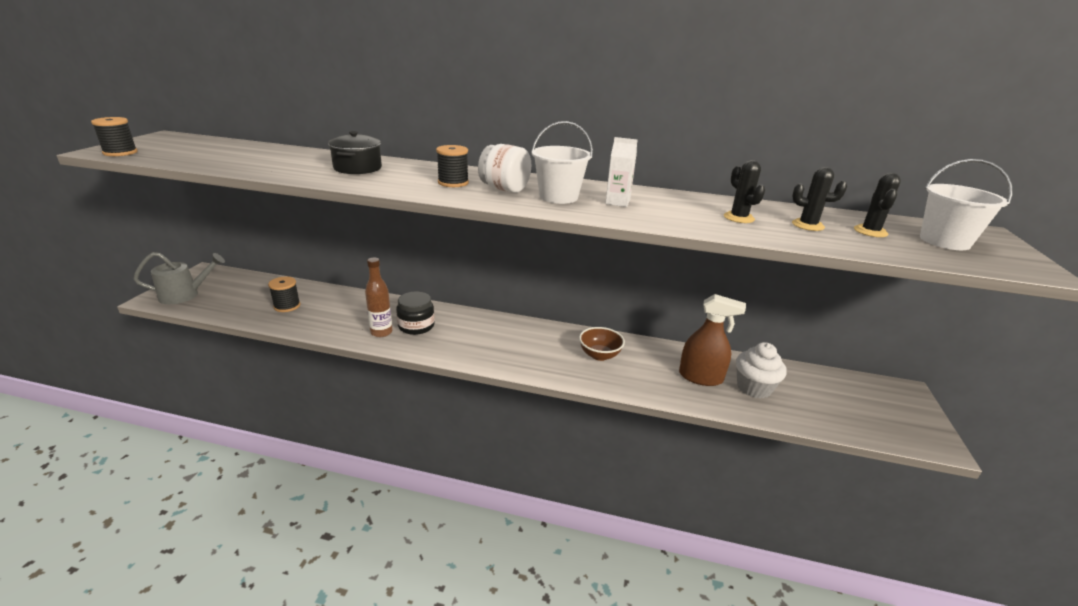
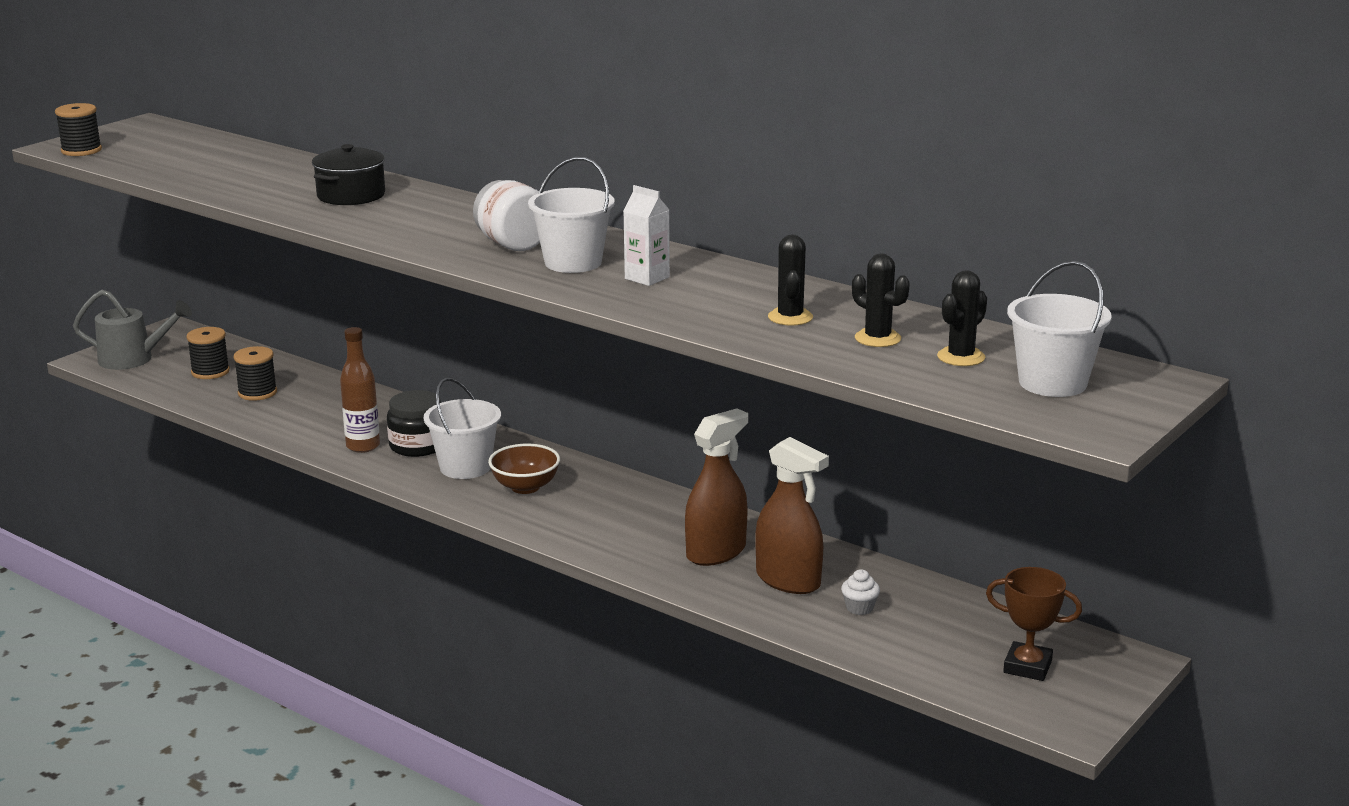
camera: 25 degrees right, 5 degrees down
(453, 183) = (454, 228): black spool -> black spool (210, 372)
(456, 336) = (465, 467): none -> white bucket
(599, 355) = (658, 526): brown bowl -> brown bowl (525, 487)
(646, 366) = (716, 552): none -> brown spray bottle
(754, 388) = (859, 608): white cupcake -> white cupcake, size x0.48
(871, 407) = (1027, 667): none -> brown trophy

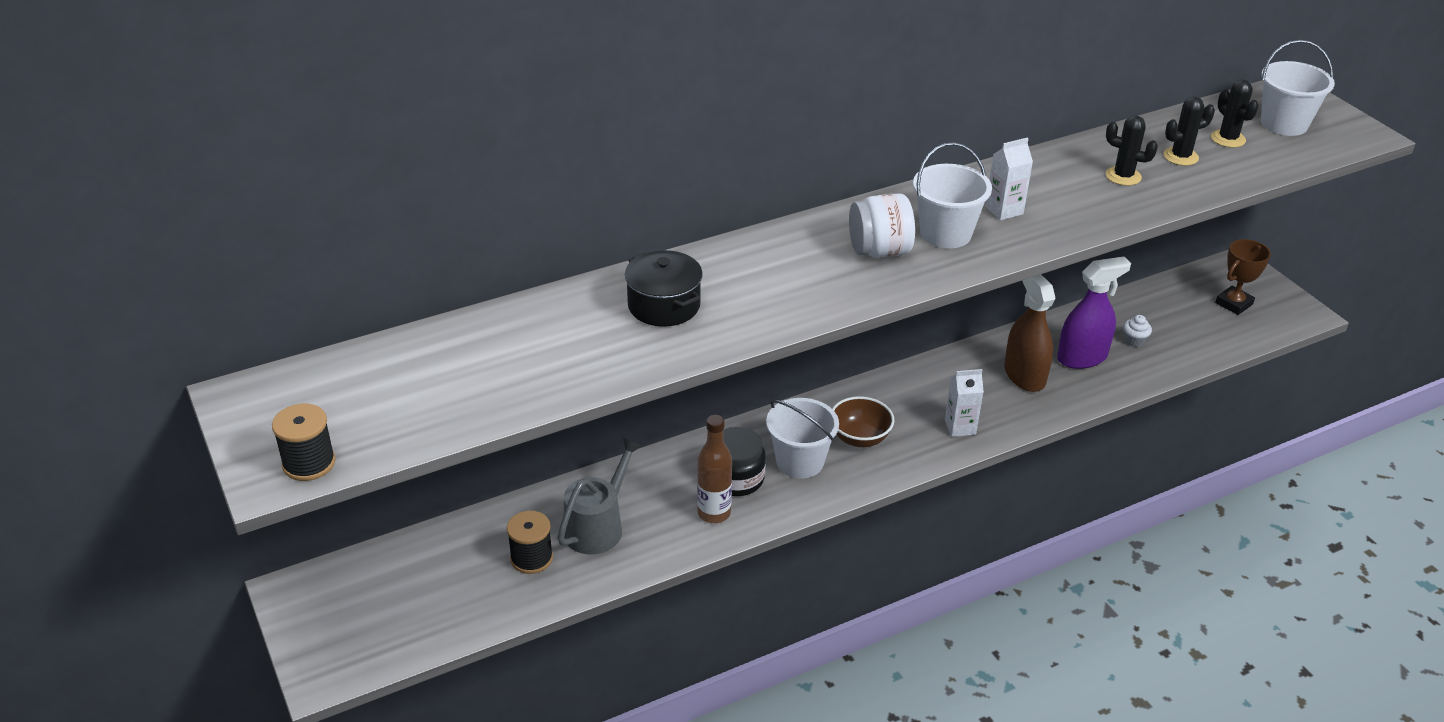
camera: 65 degrees left, 15 degrees up
(133, 359) = (354, 639): grey watering can -> grey watering can (598, 526)
(210, 372) = (446, 583): black spool -> none
(589, 532) = (960, 427): none -> white carton
(788, 580) = (1082, 357): brown spray bottle -> purple spray bottle

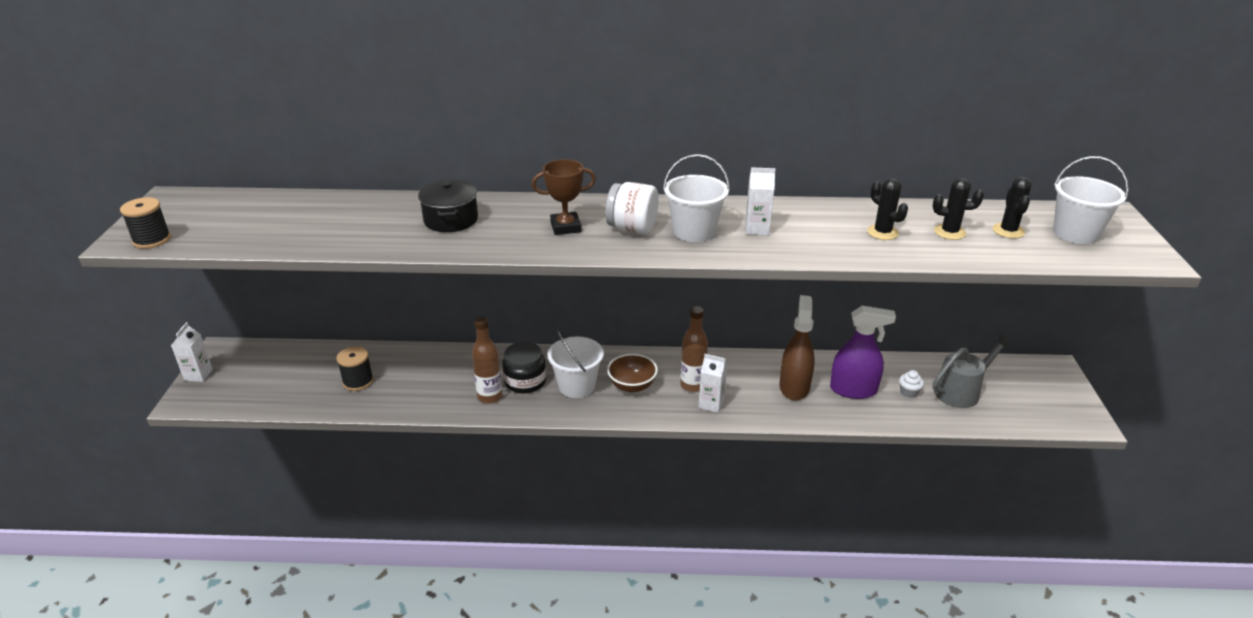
camera: 30 degrees right, 5 degrees down
(299, 635) = (198, 375): none -> white carton
(598, 526) = (414, 378): grey watering can -> grey watering can (961, 391)
(922, 413) = (692, 385): none -> brown bottle
(1233, 303) = (1024, 394): brown trophy -> brown trophy (565, 227)

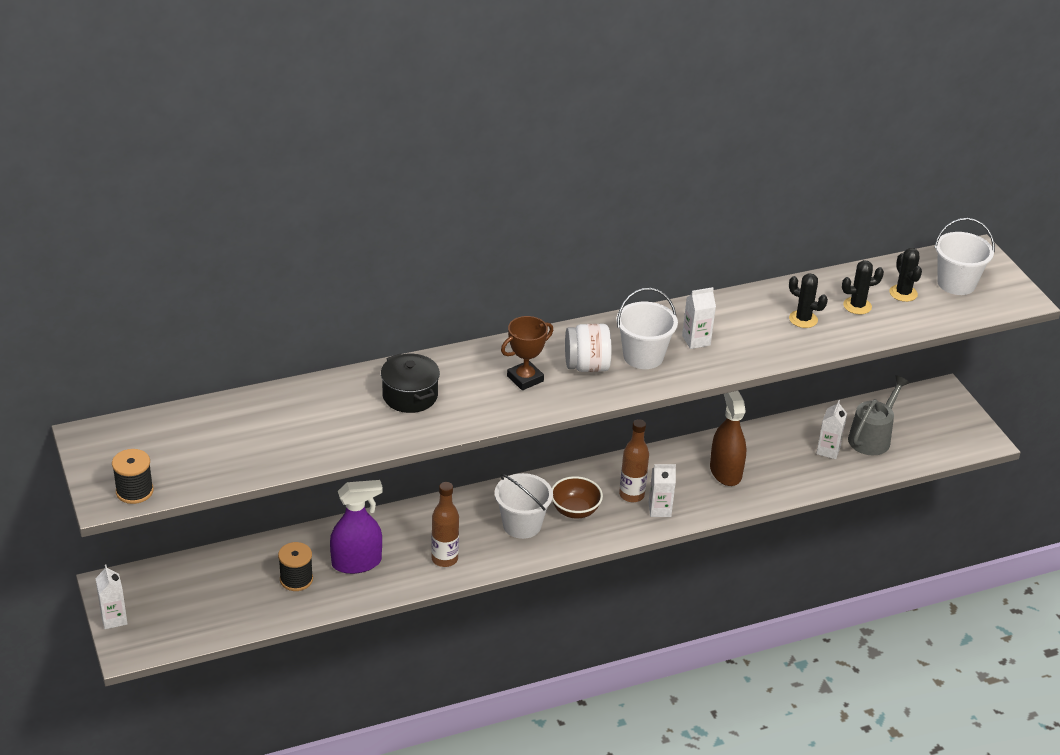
camera: 25 degrees left, 5 degrees up
(525, 381) = (468, 533): black jar -> none
(853, 390) = (779, 461): purple spray bottle -> purple spray bottle (356, 562)
(908, 392) = (828, 450): white cupcake -> white carton

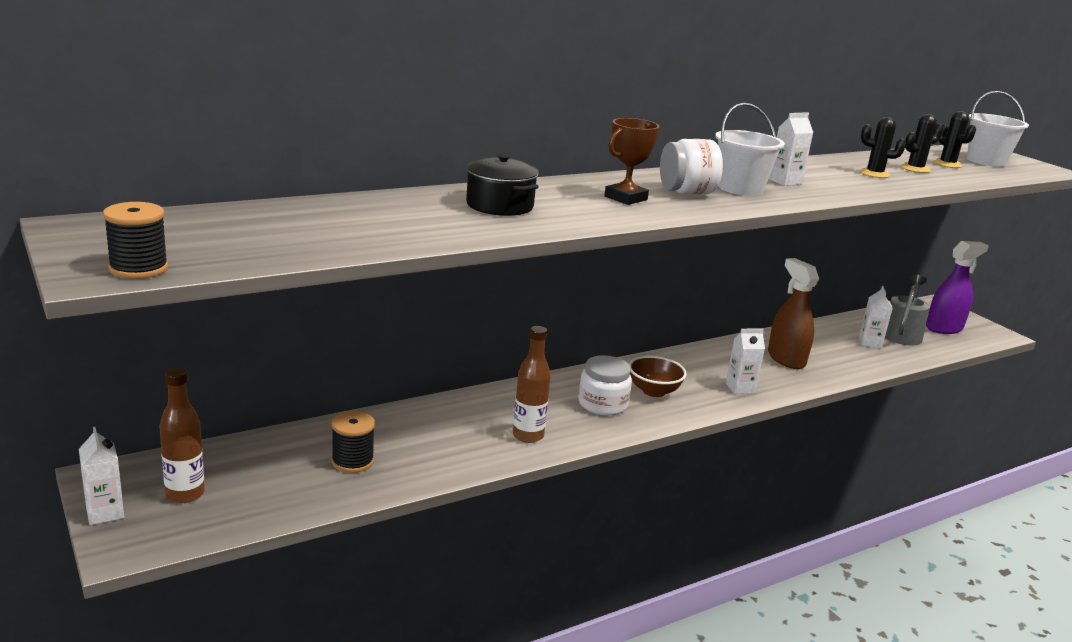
camera: 10 degrees left, 15 degrees down
(356, 562) = (424, 443): purple spray bottle -> purple spray bottle (944, 328)
(522, 525) = (602, 404): white bucket -> white jar
(631, 495) = (705, 378): brown bottle -> brown bottle (185, 494)

